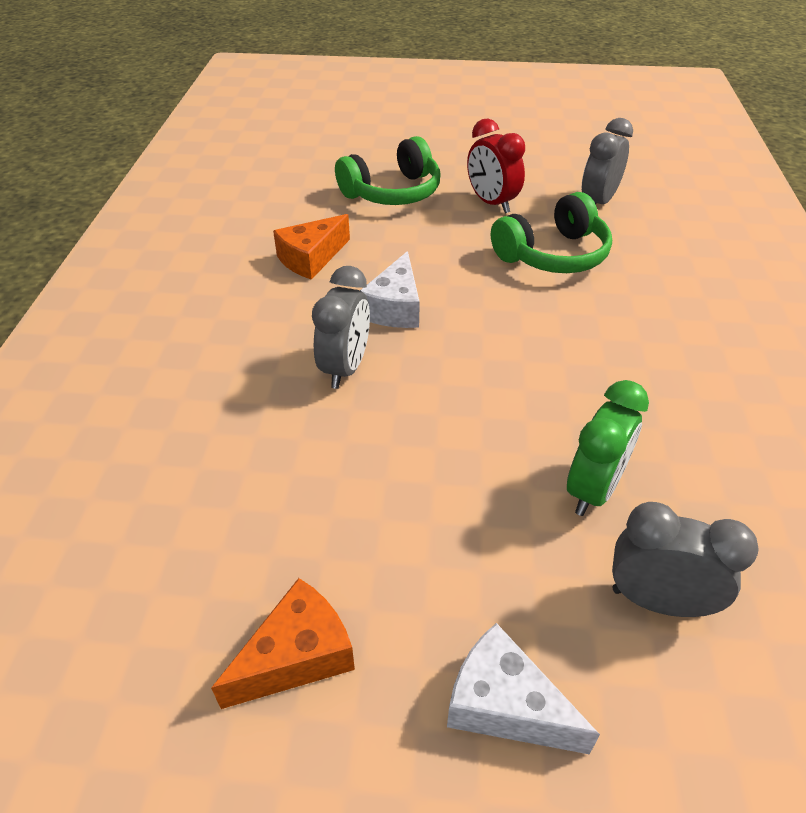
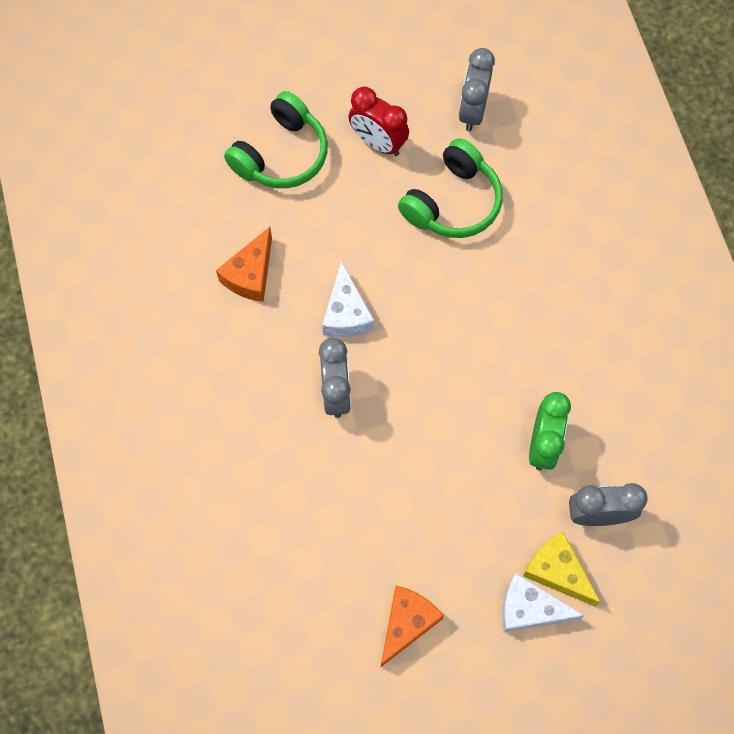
camera: 20 degrees left, 25 degrees up
(569, 661) = (557, 571): none -> yellow cheese

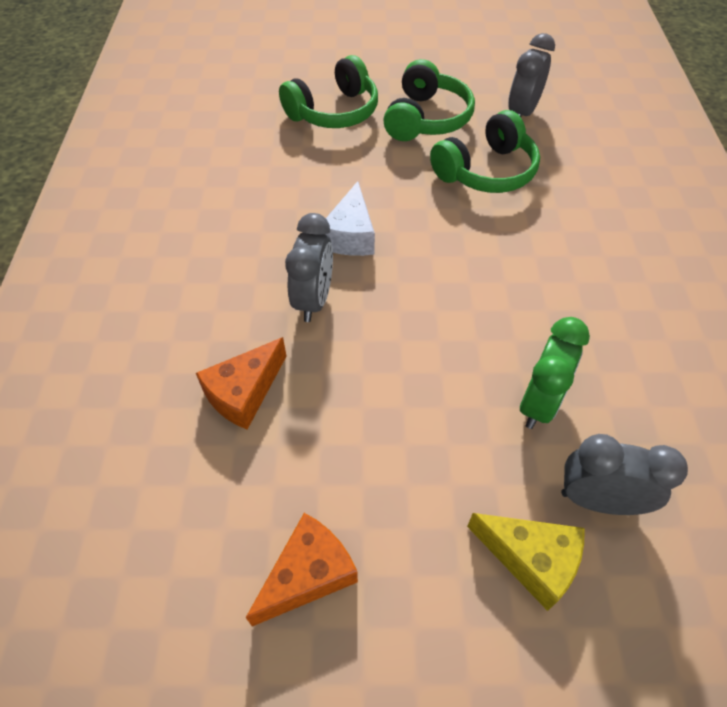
camera: 15 degrees right, 15 degrees down
(250, 274) = (268, 188): orange cheese -> orange cheese (244, 393)
(378, 143) = (426, 119): red clock -> green headphones
(529, 609) = (482, 601): white cheese -> none
(557, 571) = (531, 559): yellow cheese -> yellow cheese turned 150 degrees clockwise

